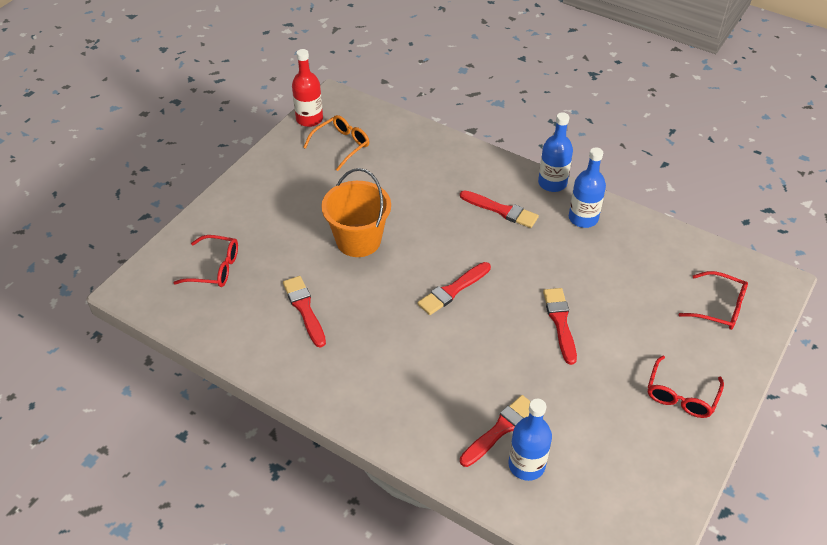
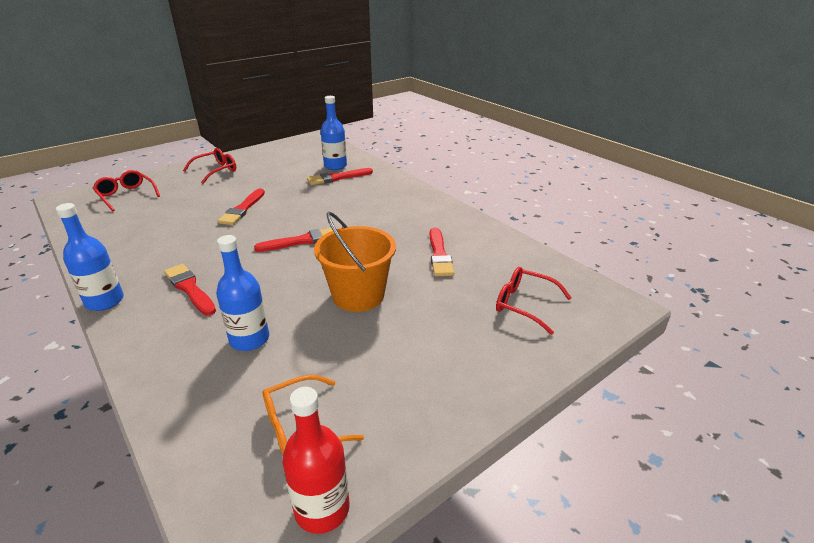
camera: 160 degrees left, 15 degrees down
(583, 218) = (126, 264): blue bottle -> blue bottle (249, 339)

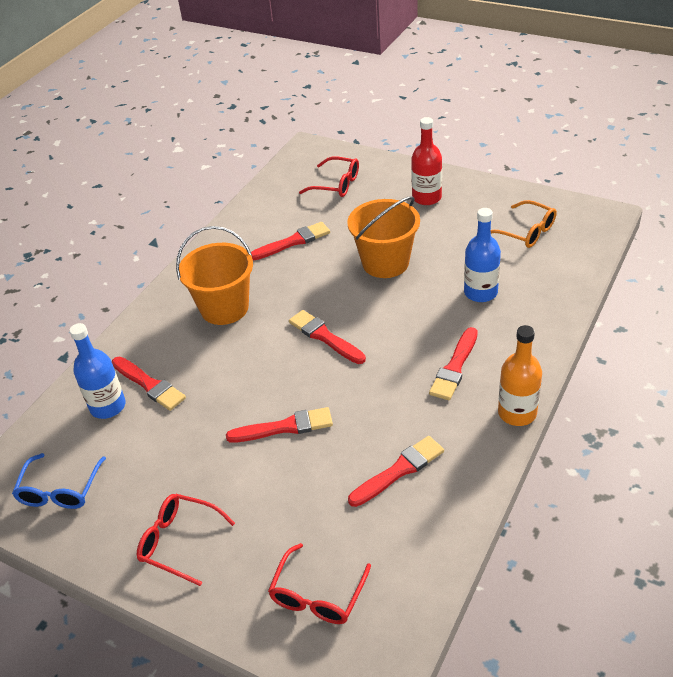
camera: 110 degrees left, 10 degrees up
(105, 301) = (517, 413): blue bottle -> orange bottle
(149, 237) = (399, 470): none -> red brush
(292, 151) = (60, 490): none -> blue glasses
(322, 508) = (561, 204): red bottle -> red bottle (426, 198)
(382, 210) = (224, 308): none -> orange bucket
(524, 304) = (336, 184): red glasses -> red glasses turned 75 degrees counterclockwise

